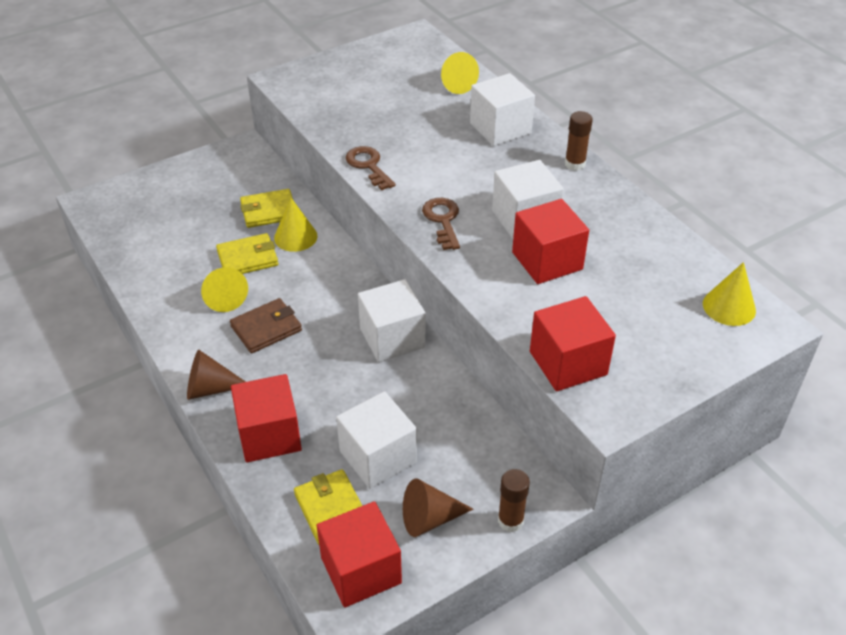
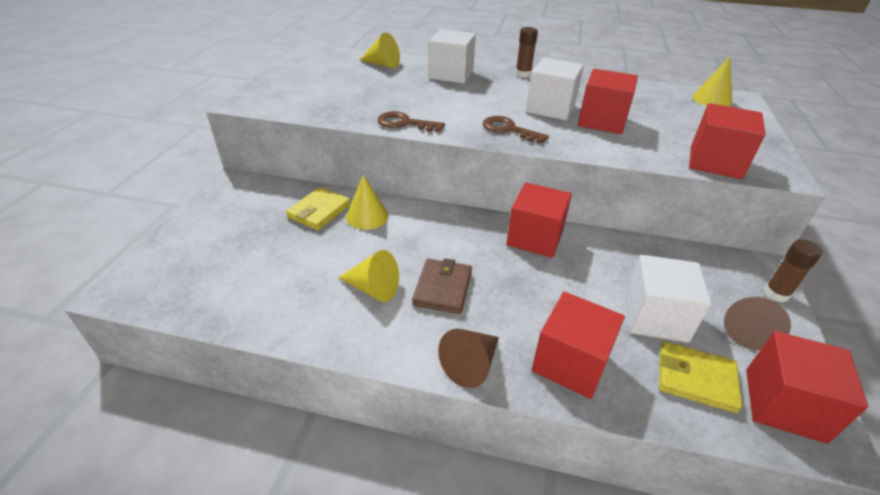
camera: 45 degrees left, 5 degrees down
(247, 258) = (350, 250): yellow wallet -> none
(392, 338) = (535, 238): white cube -> red cube

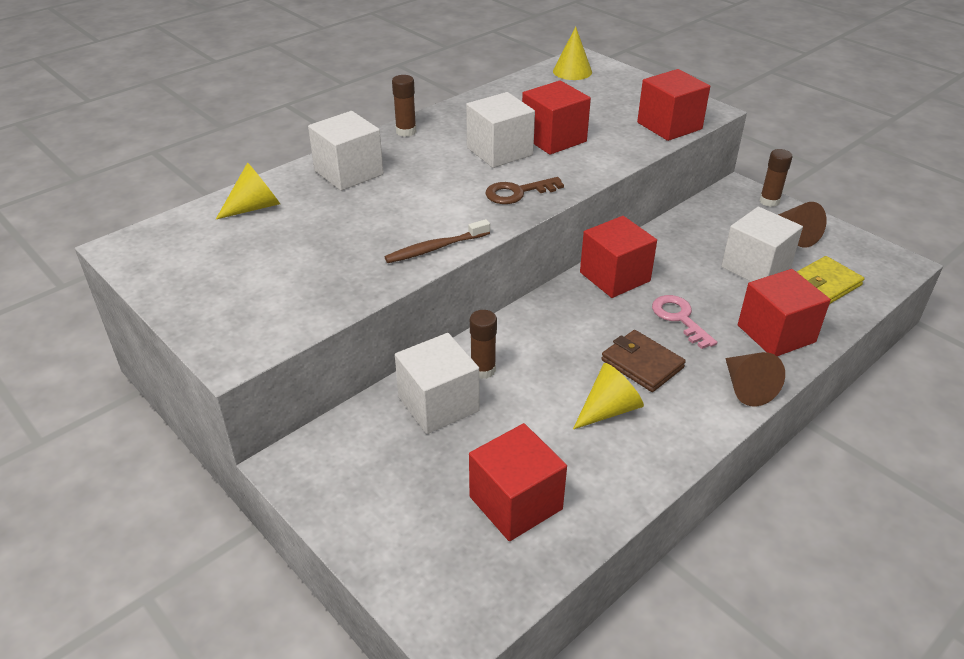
camera: 55 degrees left, 0 degrees up
(319, 211) = (438, 404): yellow wallet -> white cube
(367, 216) = (483, 370): yellow cone -> brown glue stick
(404, 123) = (436, 248): brown key -> brown toothbrush
(522, 291) = (679, 318): none -> pink key
(784, 404) = (864, 262): red cube -> red cube (515, 503)

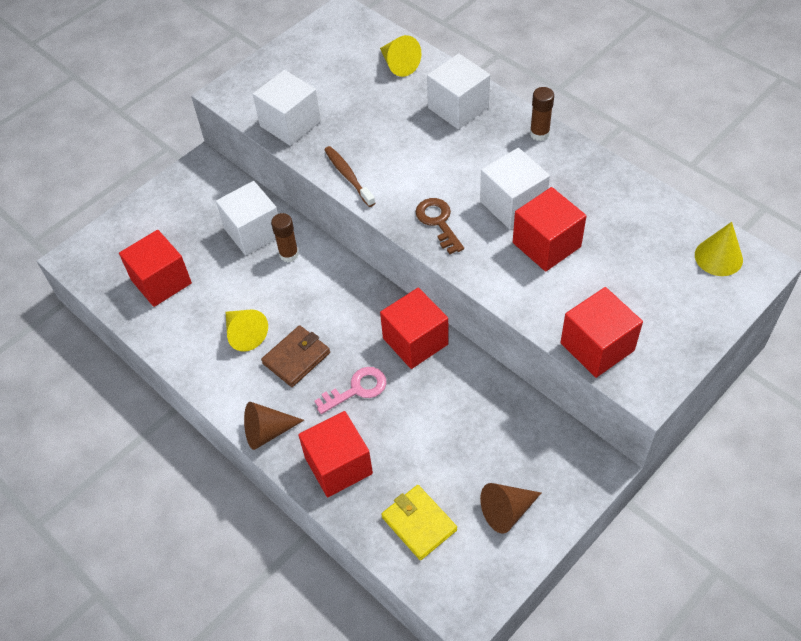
camera: 90 degrees right, 15 degrees up
(756, 267) = (442, 463): white cube -> white cube (290, 124)
(769, 201) = (576, 496): brown glue stick -> none

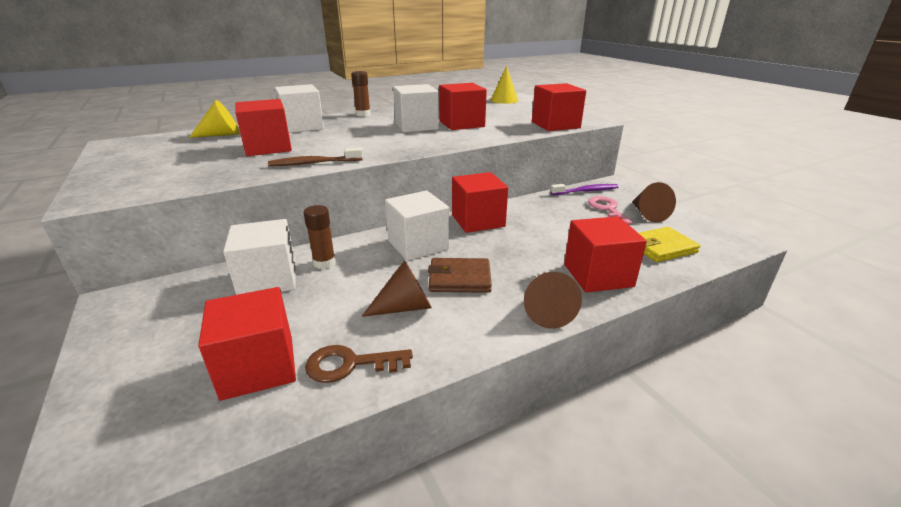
camera: 75 degrees left, 25 degrees down
(245, 334) = (405, 307): yellow cone -> brown cone
(290, 124) = (204, 176): white cube -> white cube (418, 245)
(296, 358) = (459, 279): brown wallet -> brown wallet turned 60 degrees counterclockwise
(357, 389) = (514, 253): pink key -> pink key (607, 209)
(376, 120) = (268, 147): none -> red cube
(438, 222) = (408, 144): brown key -> brown key (350, 364)
(553, 436) = (585, 191): none -> purple toothbrush

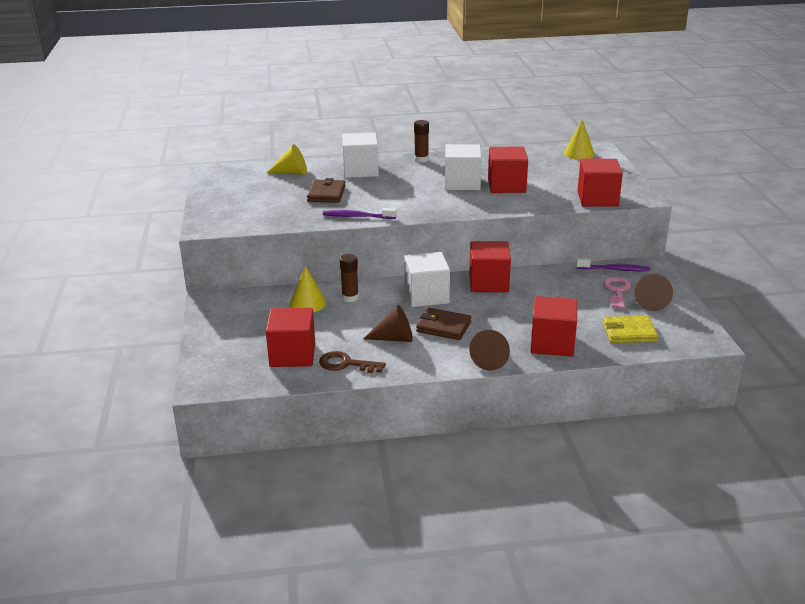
camera: 20 degrees right, 0 degrees up
(268, 147) = (326, 194): red cube -> brown wallet
(268, 279) = (308, 303): white cube -> yellow cone
(314, 163) = (358, 216): brown toothbrush -> purple toothbrush

